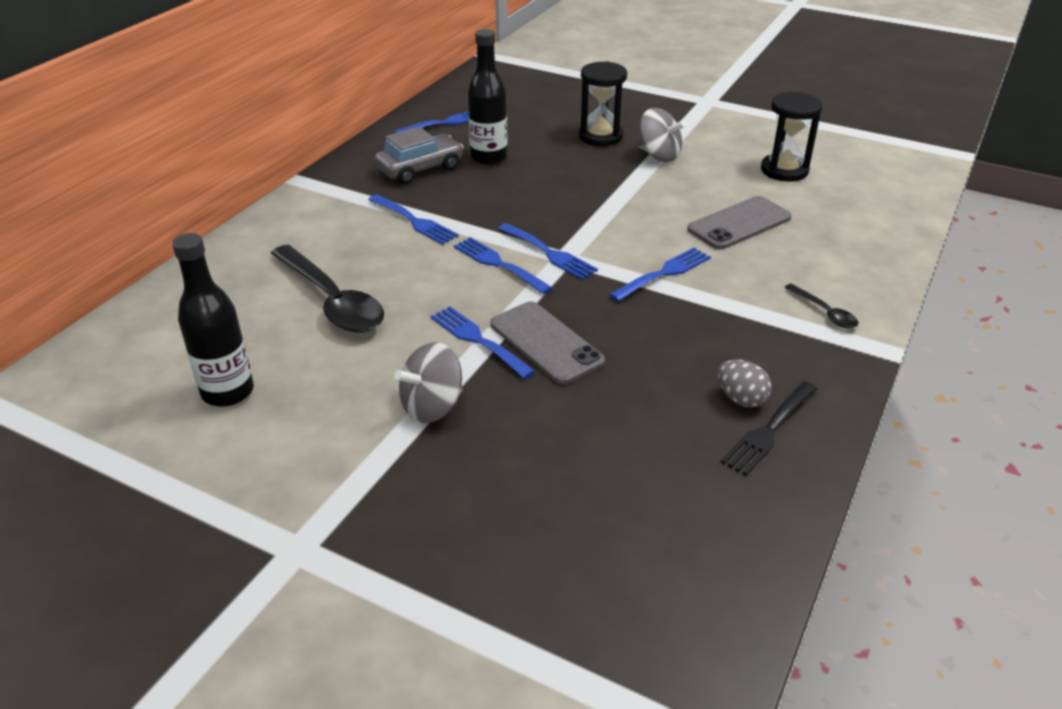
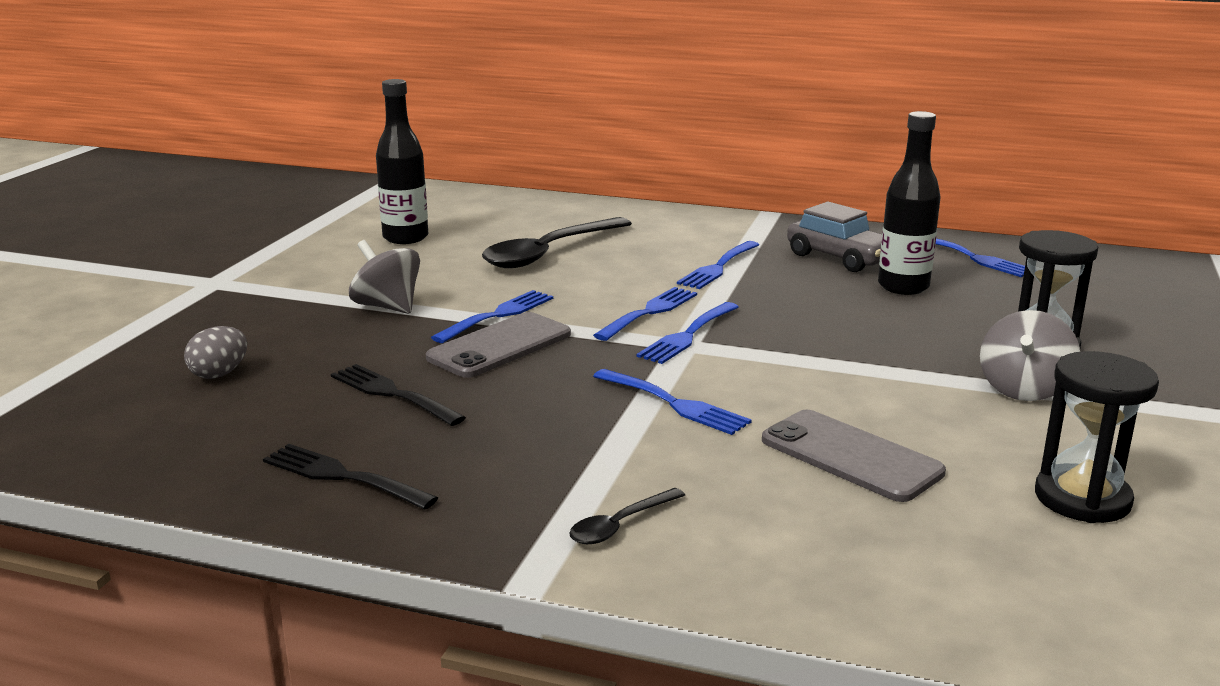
camera: 80 degrees right, 15 degrees down
(629, 404) = (392, 394): none -> black fork
(741, 399) = (404, 458): grey egg -> grey egg (219, 374)

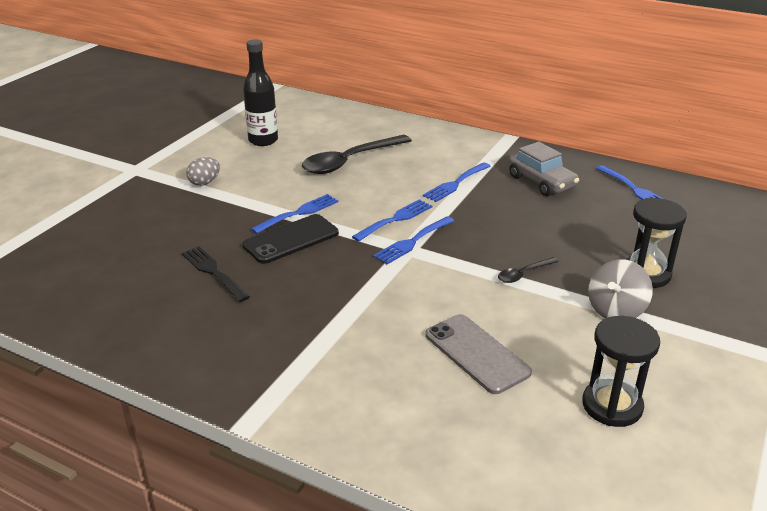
camera: 10 degrees right, 10 degrees up
(219, 374) = (118, 245): grey egg -> grey egg (204, 182)
(342, 476) = (164, 334): black fork -> none
(387, 307) = (233, 199): grey spinning top -> none
(500, 346) = (291, 239): grey phone -> black phone
(620, 525) = (313, 391): black spoon -> black spoon (523, 274)
(675, 404) = (382, 298): blue fork -> none
(903, 287) = (574, 212): black bottle -> none

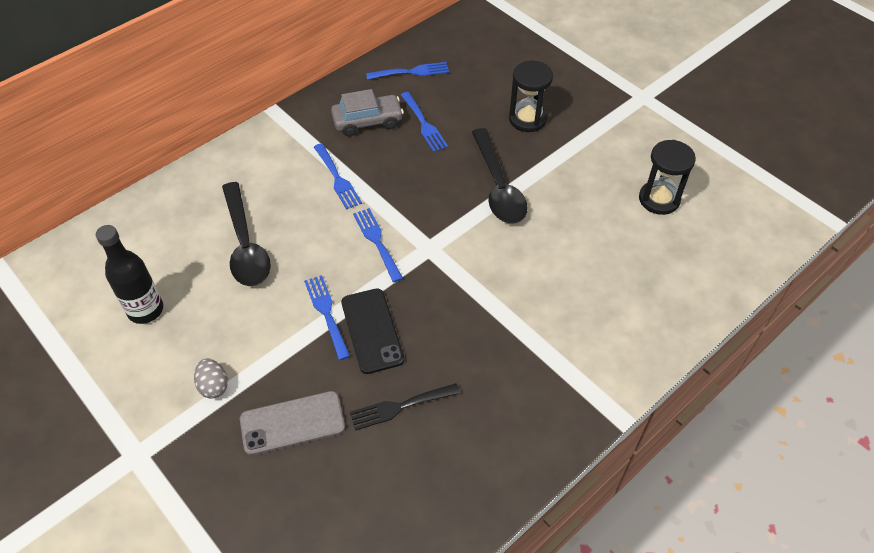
camera: 70 degrees left, 20 degrees up
(412, 242) = (420, 241): blue fork -> blue fork (424, 124)
(476, 353) = (584, 250): grey phone -> grey phone (292, 423)
(523, 274) = (498, 187): black spoon -> black spoon, size x2.16
(616, 310) = (563, 154): grey spinning top -> none

